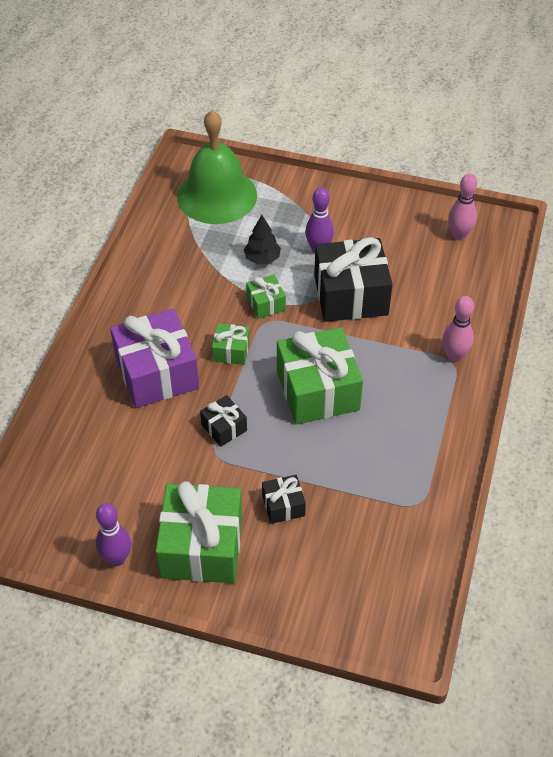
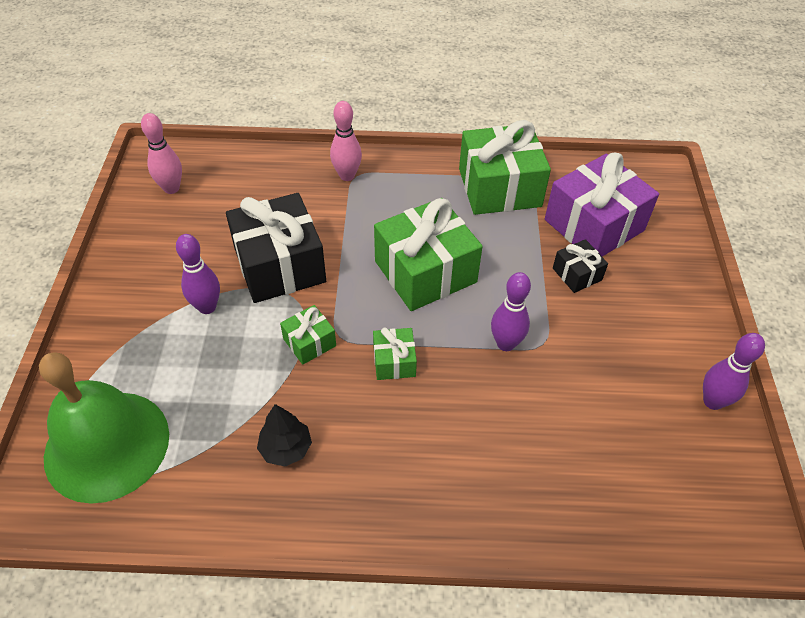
camera: 105 degrees left, 0 degrees up
(157, 373) = (452, 433): purple gift -> purple gift (594, 225)
(201, 546) = (656, 329): green gift -> green gift (499, 187)
(224, 427) = (505, 344): black gift -> purple bowling pin
(262, 258) = (231, 362): black tree -> black tree (286, 448)

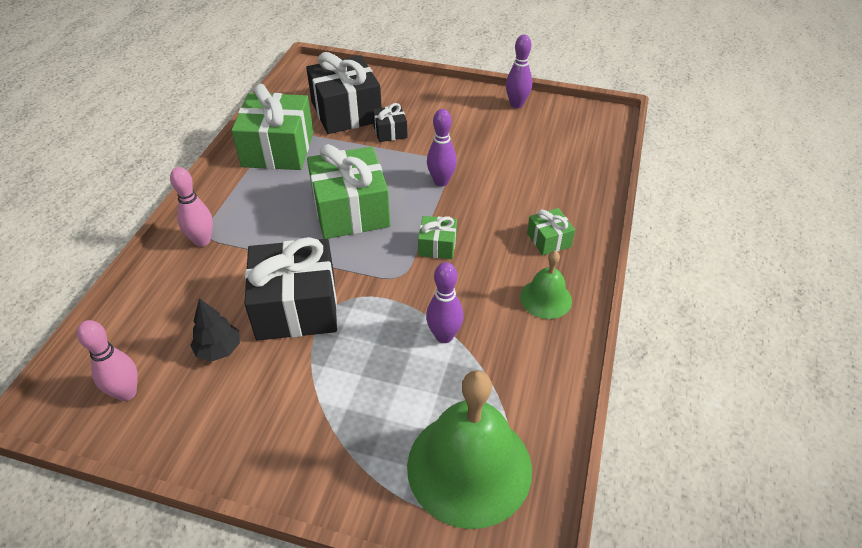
camera: 75 degrees left, 5 degrees down
(207, 307) = (325, 371): purple bowling pin -> purple bowling pin (444, 336)
(286, 448) = (504, 326): black tree -> black tree (219, 349)
(309, 342) = (398, 297): green gift -> green gift (548, 240)
(337, 487) = (546, 298): none -> green bell
(594, 225) = (346, 112): purple gift -> black gift

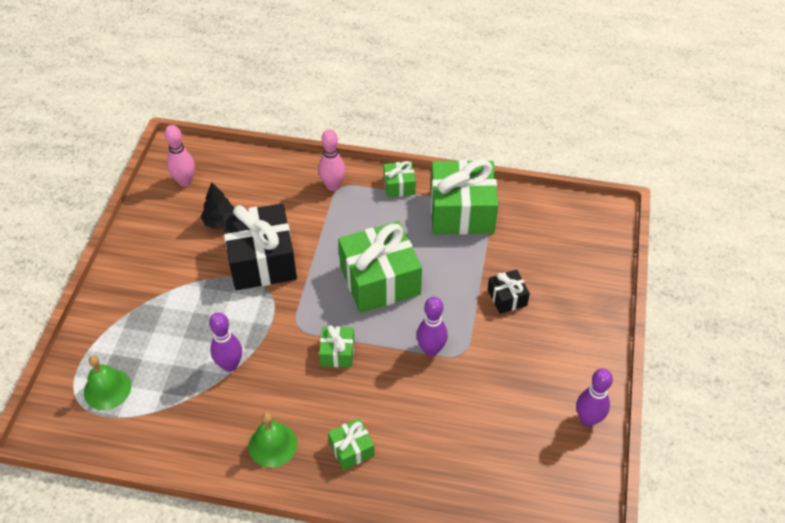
camera: 85 degrees right, 5 degrees up
(225, 189) = (399, 186): none -> green gift
(346, 112) = (534, 255): black gift -> none
(469, 467) = (107, 389): green bell -> green bell, size x0.50

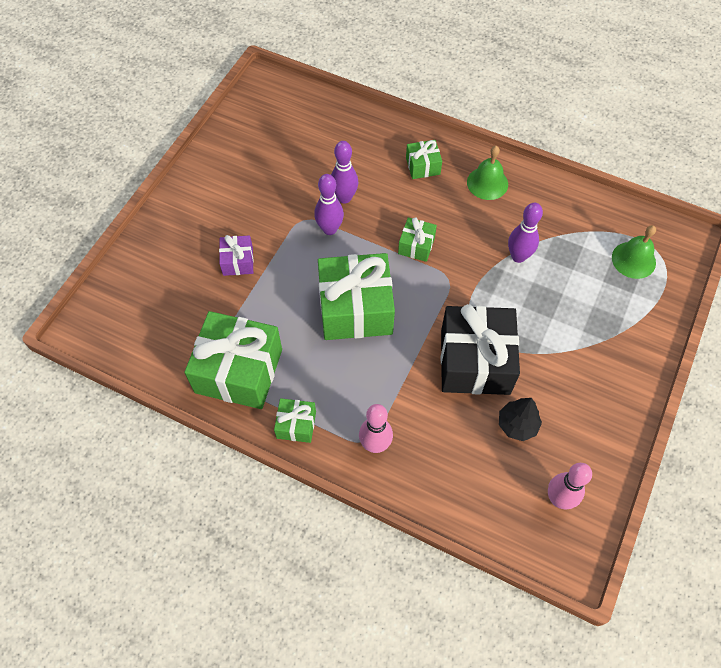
camera: 165 degrees left, 10 degrees up
(507, 298) = (238, 261): black gift -> purple gift
(588, 419) = (223, 146): purple bowling pin -> purple bowling pin (344, 198)

